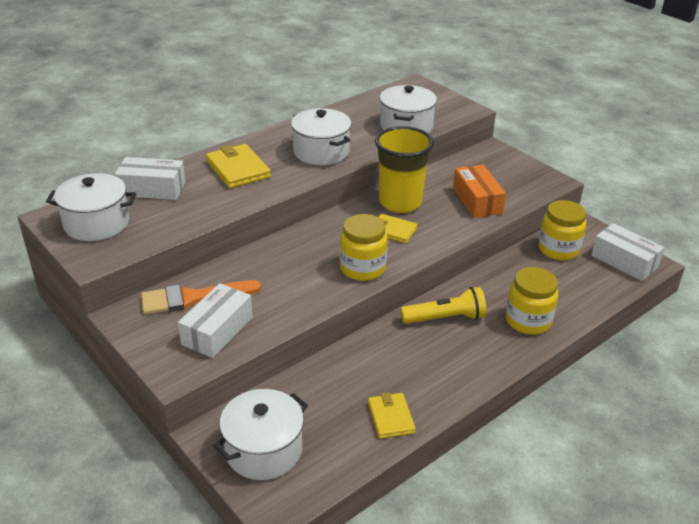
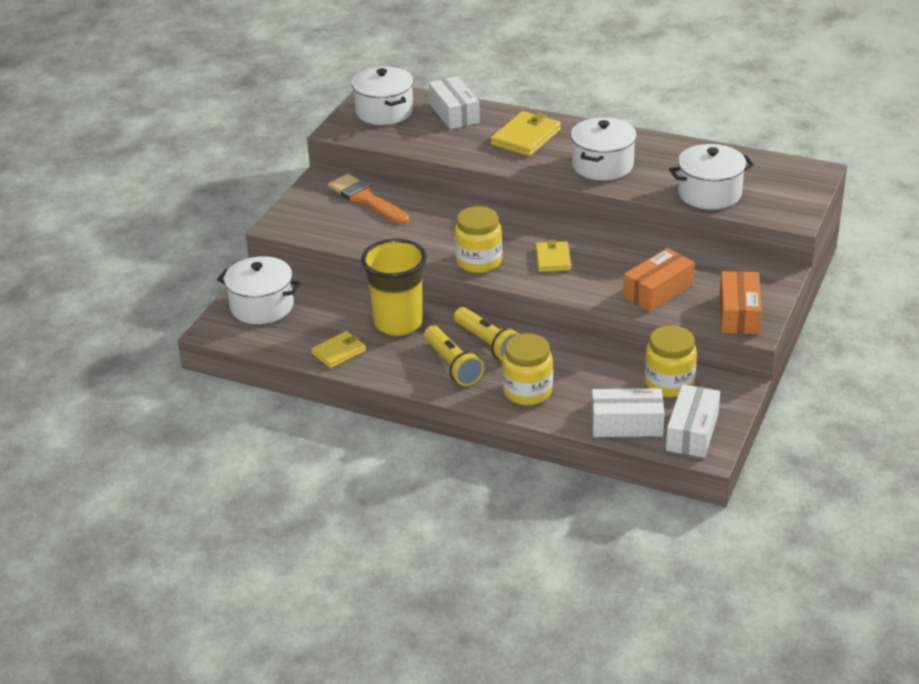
camera: 65 degrees right, 0 degrees up
(217, 331) = (337, 224): white box -> white box (626, 424)
(400, 202) = (605, 249): yellow cup -> yellow cup (398, 323)
(463, 350) = (452, 365): none -> yellow flashlight
(531, 180) = (739, 314): none -> orange box

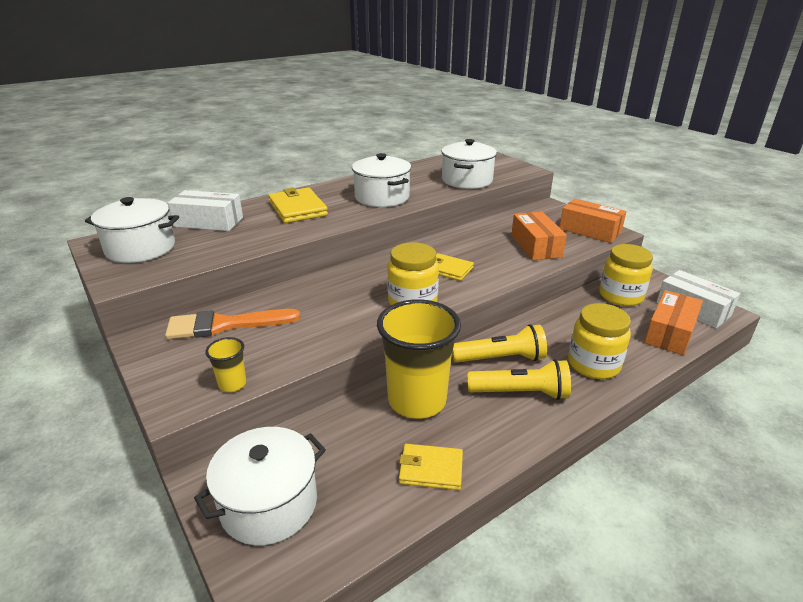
camera: 60 degrees left, 5 degrees down
(312, 234) = (232, 384): none -> yellow cup
(339, 352) = (431, 469): yellow wallet -> yellow wallet turned 75 degrees counterclockwise
(626, 424) = (670, 333): white box -> orange box

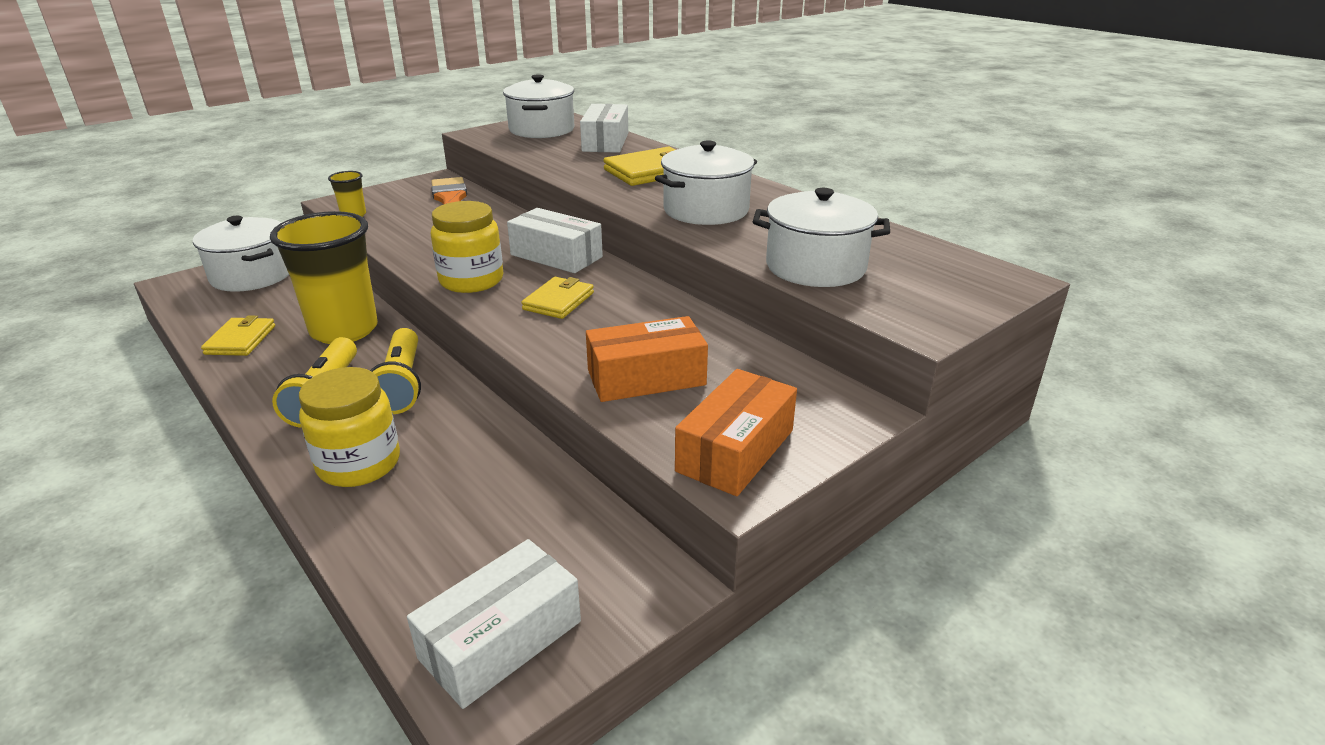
camera: 85 degrees right, 0 degrees up
(374, 271) = (556, 256): none -> white box
(620, 296) = (562, 530): yellow jar -> none
(670, 333) = (419, 575): orange box -> none

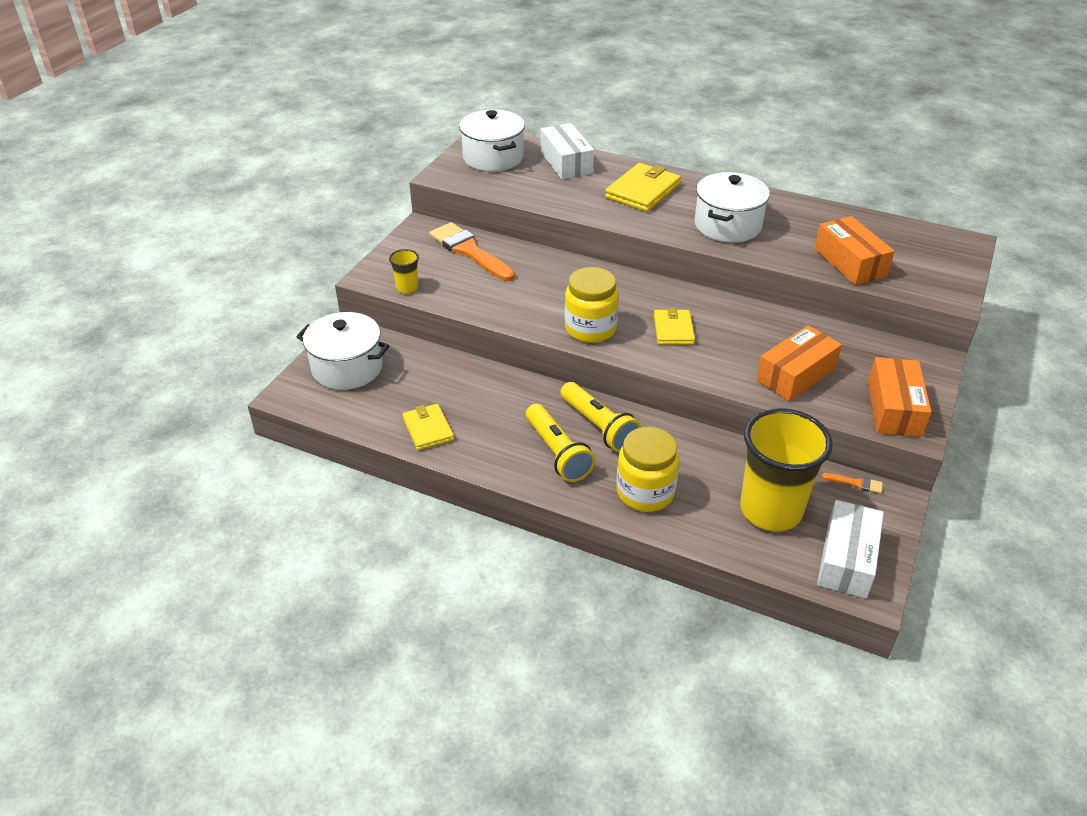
camera: 25 degrees left, 10 degrees up
(344, 330) = (497, 396): yellow cup -> yellow cup (770, 510)
(556, 256) = (623, 288): white box -> none
(632, 543) = (856, 483): none -> orange brush
(815, 267) = (850, 262): white pot -> orange box

